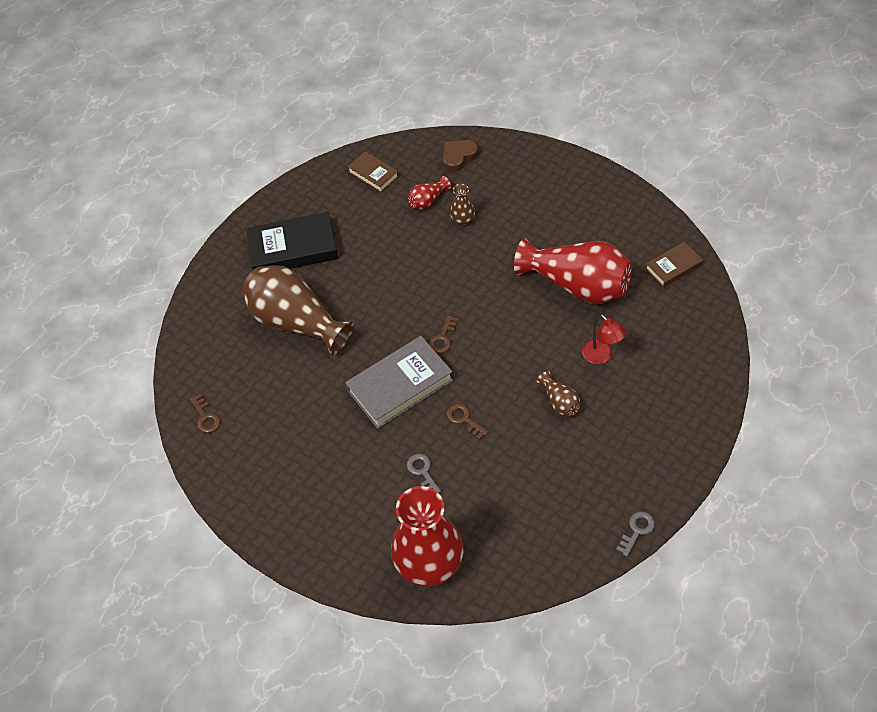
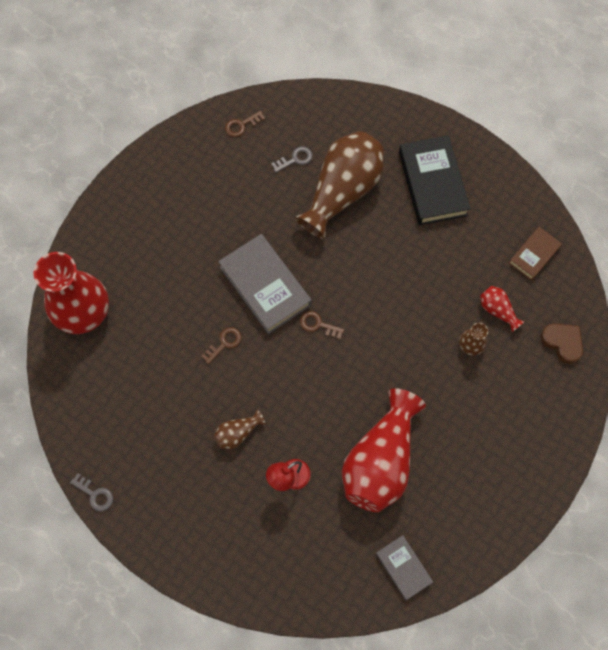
camera: 85 degrees right, 15 degrees up
(422, 472) = (172, 306): grey key -> grey key (295, 159)
(673, 267) = (403, 567): brown book -> grey book

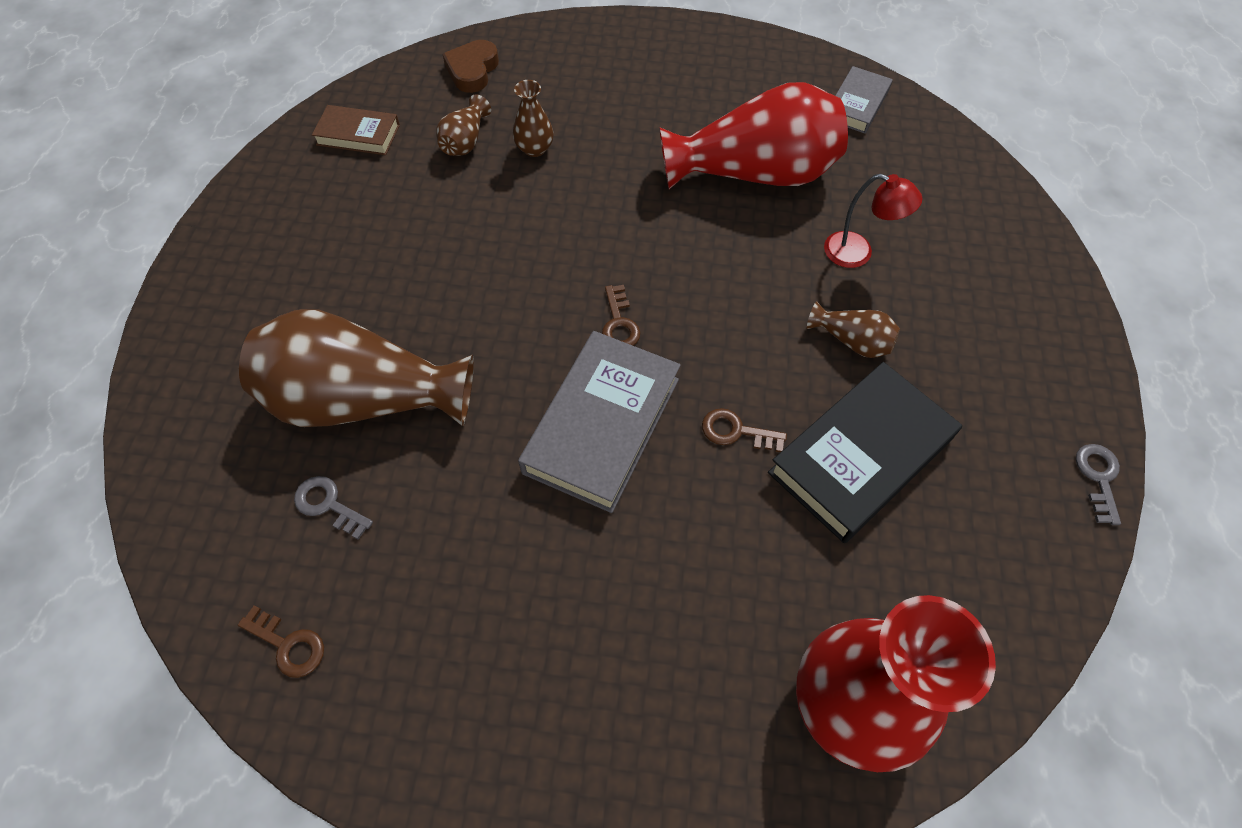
camera: 120 degrees left, 10 degrees down
(432, 183) = (290, 287): black book -> black book (860, 456)
(497, 310) = (465, 141): red vase -> brown vase

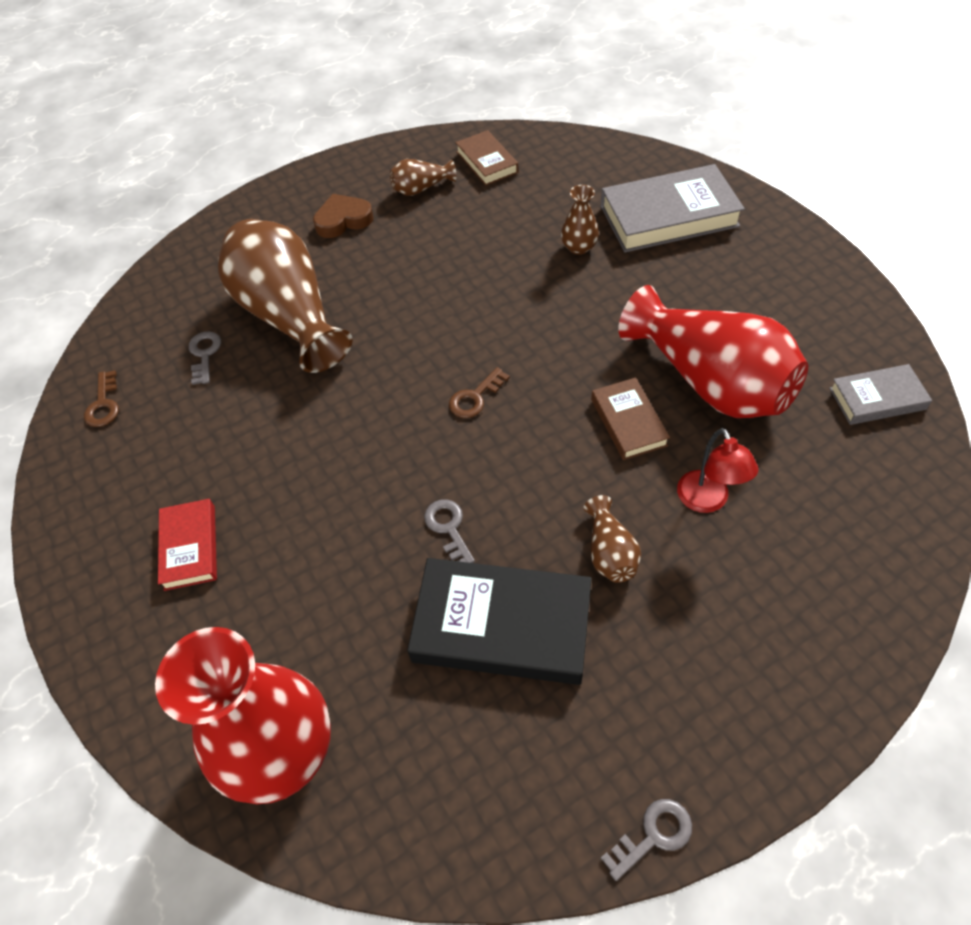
camera: 55 degrees right, 5 degrees down
(465, 141) = (542, 211): brown vase -> brown vase (421, 188)
(472, 70) = (610, 168): brown heart -> brown heart (343, 220)
(566, 659) = (190, 547): none -> red book
(602, 425) = (381, 446): grey book -> grey book (668, 216)
(736, 431) = (448, 528): brown key -> grey key
(744, 246) = (628, 422): none -> brown book

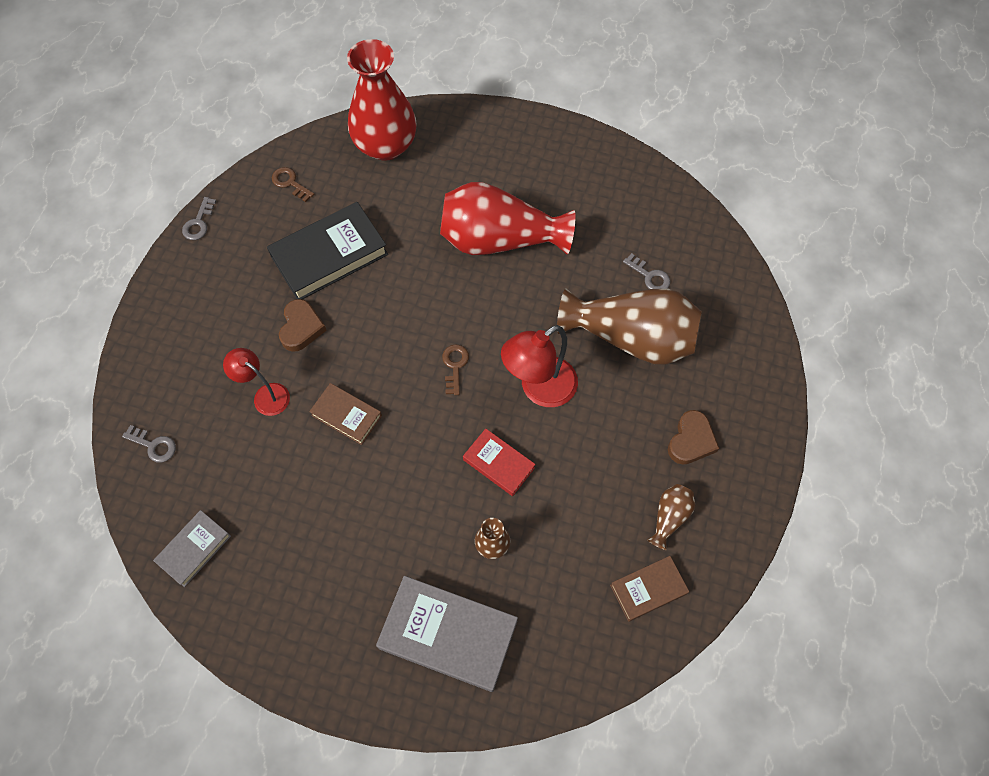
camera: 135 degrees right, 10 degrees up
(103, 404) = (665, 210): brown key -> brown key (290, 183)
(190, 547) = (521, 183): red book -> red book (498, 464)
(418, 328) = (539, 389): none -> red lamp
(448, 528) = (398, 281): grey key -> grey key (154, 445)
(487, 162) = (648, 589): brown book -> brown book turned 45 degrees counterclockwise
(609, 552) = (301, 328): brown vase -> brown heart
(668, 216) = (448, 635): grey book -> grey book turned 75 degrees clockwise
(710, 381) = (314, 484): red vase -> red vase (499, 240)

